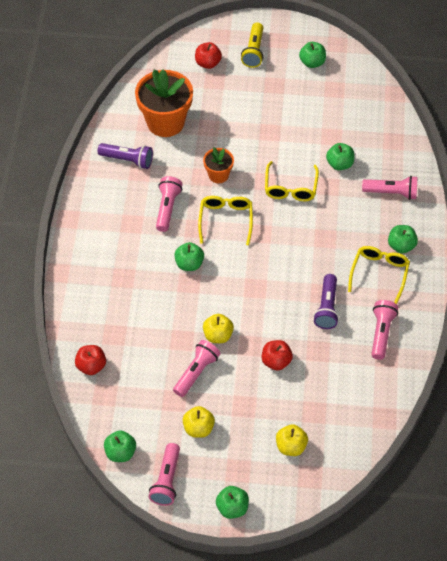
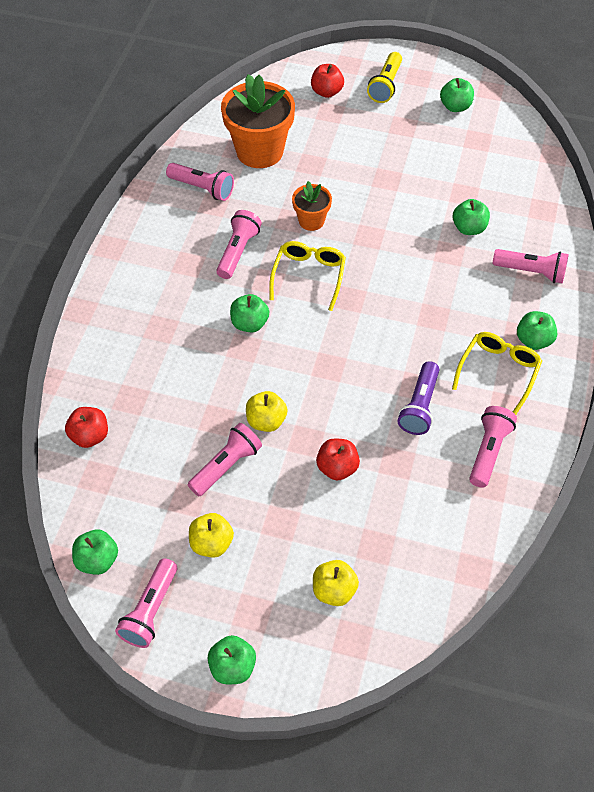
camera: 10 degrees right, 0 degrees up
(127, 160) = (202, 188): purple flashlight -> pink flashlight
(290, 188) = (400, 248): yellow glasses -> none

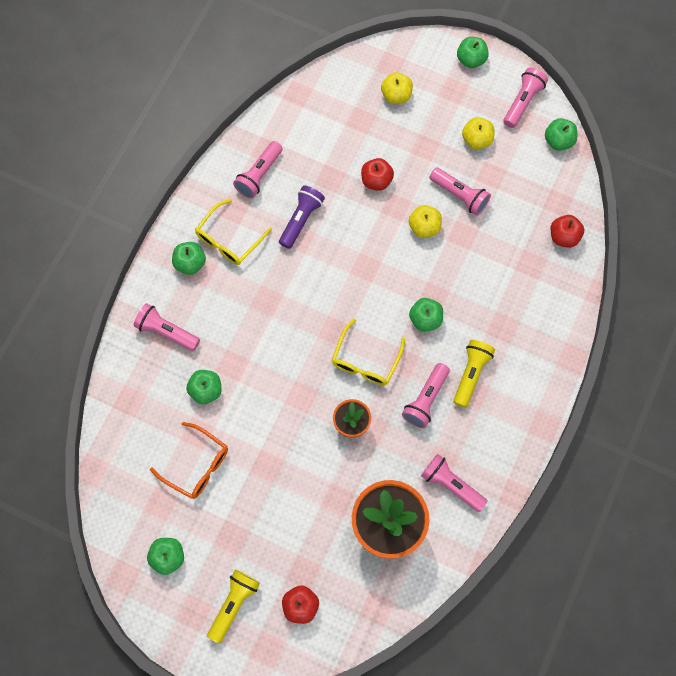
camera: 170 degrees left, 15 degrees up
(192, 280) = (471, 374): none -> yellow flashlight
(226, 466) = (460, 195): pink flashlight -> pink flashlight turned 105 degrees counterclockwise
(455, 170) = (196, 465): none -> orange glasses

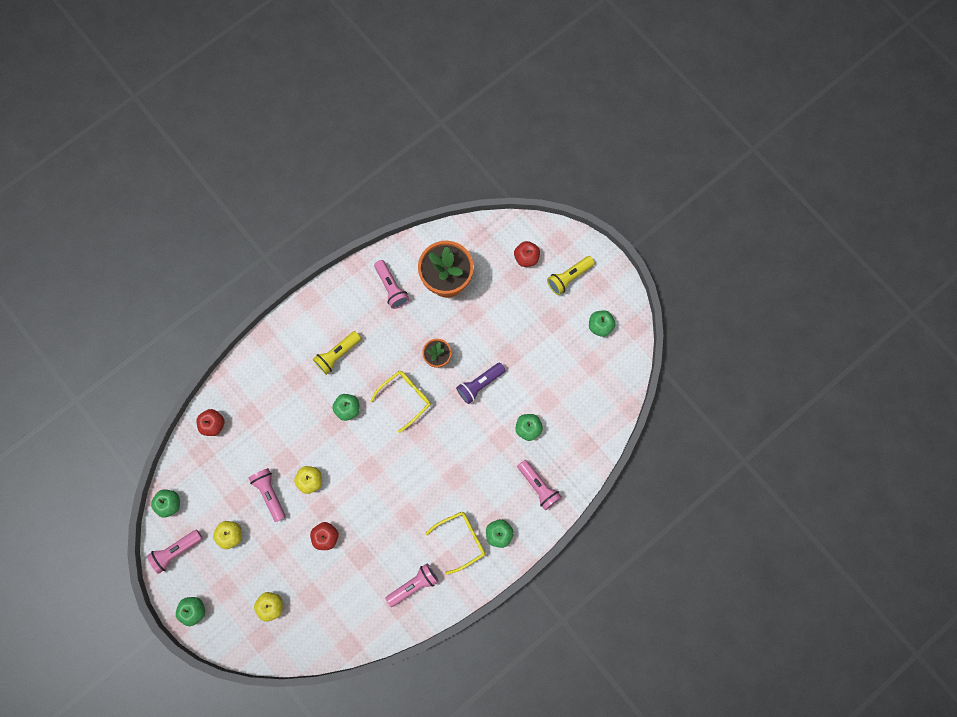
camera: 155 degrees left, 5 degrees up
(196, 465) = (556, 378): orange glasses -> none
(301, 220) = (399, 530): purple flashlight -> purple flashlight (480, 384)
(426, 399) = (378, 351): pink flashlight -> none

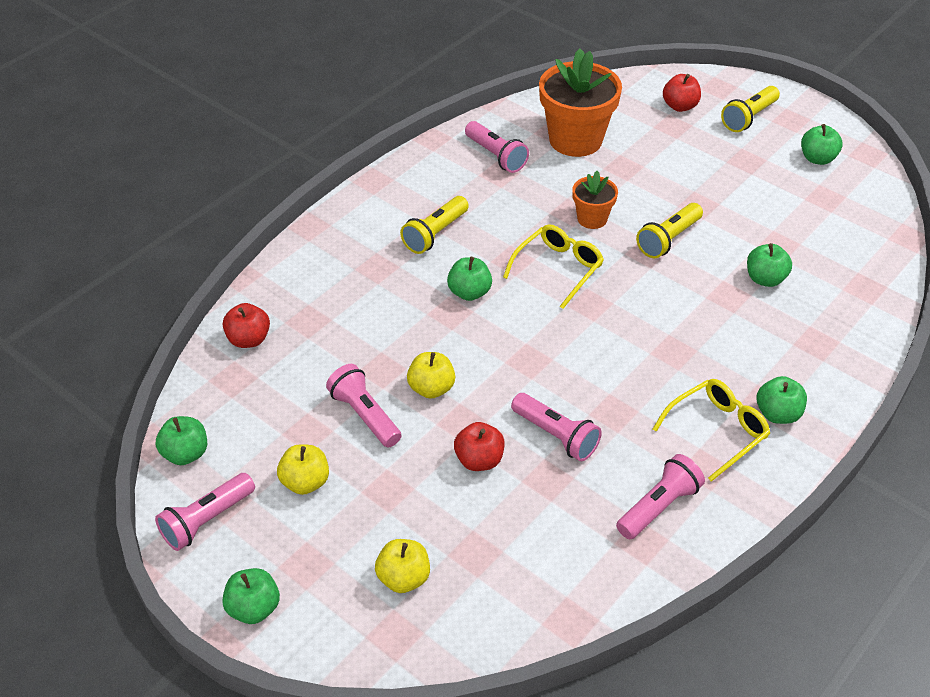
camera: 10 degrees left, 30 degrees down
(480, 384) = (668, 239): purple flashlight -> yellow flashlight
(538, 486) = (814, 345): pink flashlight -> pink flashlight (556, 435)

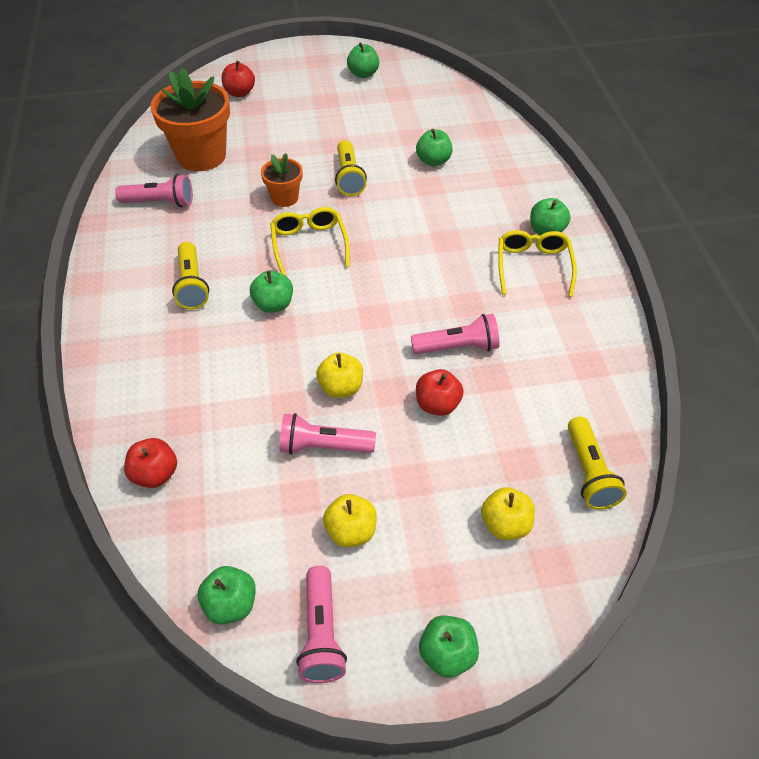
camera: 50 degrees left, 5 degrees up
(658, 507) = (568, 336): pink flashlight -> none
(749, 118) = (291, 74): yellow flashlight -> yellow flashlight (589, 472)

